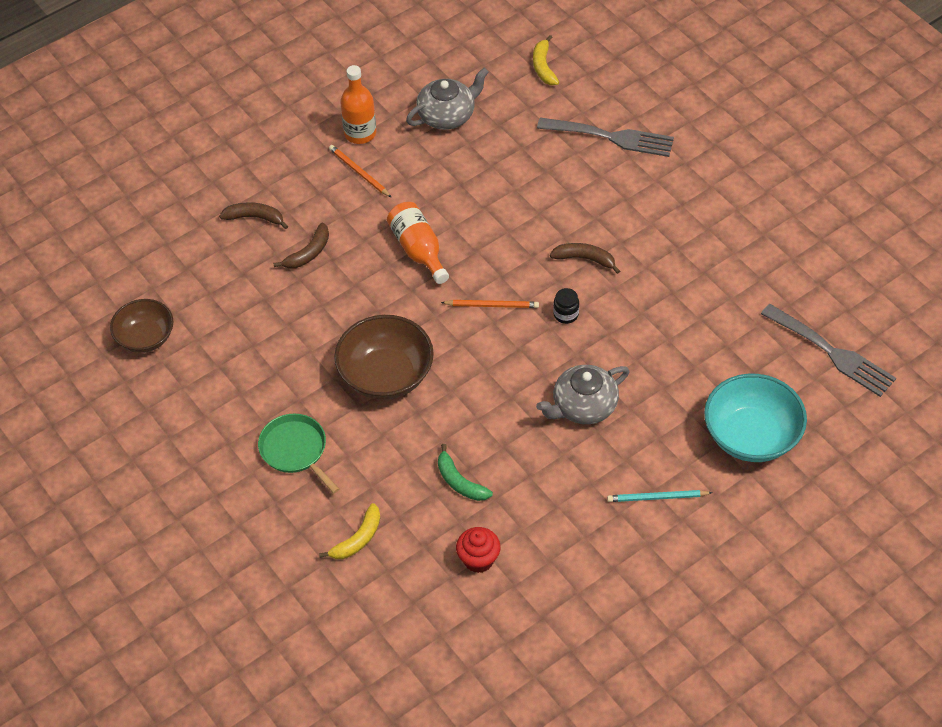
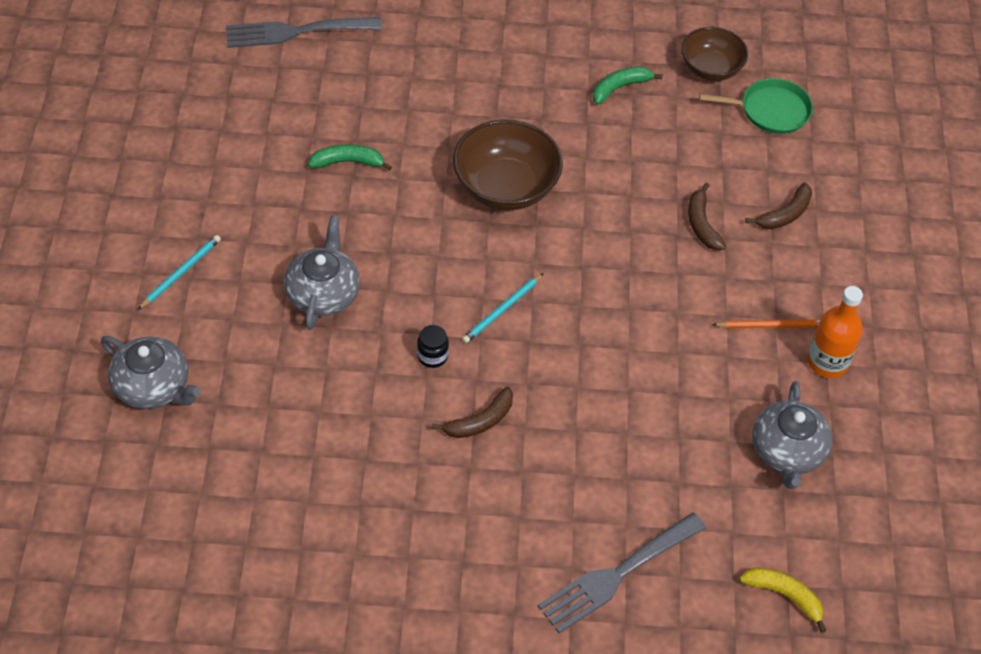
camera: 125 degrees right, 0 degrees up
(219, 376) = (620, 87): none -> green banana
(295, 450) = (493, 87): green pan -> green pan (770, 110)
(358, 539) = (369, 72): yellow banana -> none
(418, 250) = (624, 303): orange bottle -> none
(478, 559) = (267, 125): red cupcake -> none
(492, 305) = (502, 310): orange pencil -> turquoise pencil
(751, 436) = (153, 387): turquoise bowl -> grey teapot
(832, 353) = (155, 529): grey fork -> grey fork (296, 32)

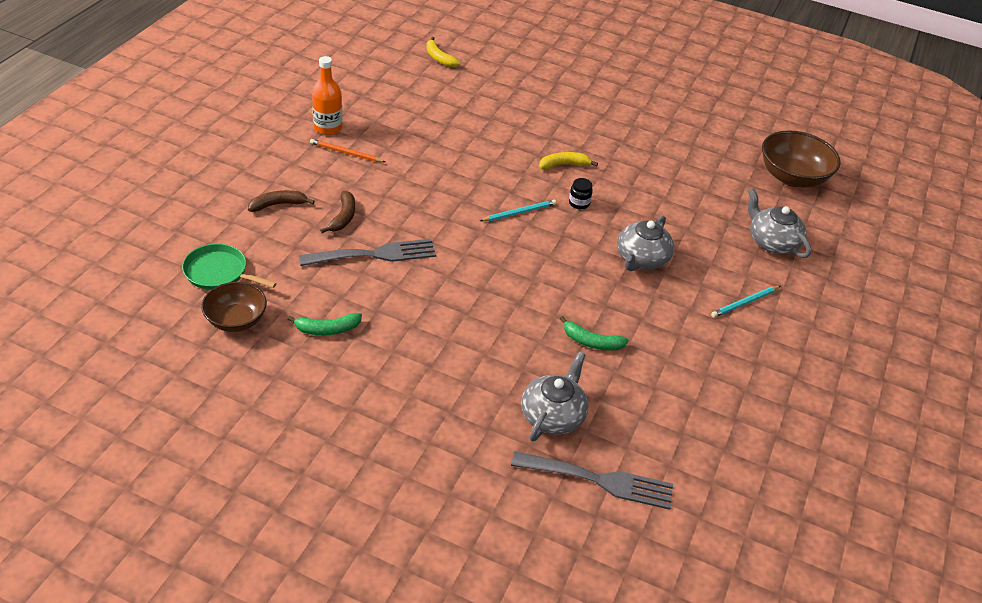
camera: 160 degrees left, 10 degrees down
(480, 421) = (564, 165): brown banana -> yellow banana
(505, 187) = (473, 284): brown bowl -> brown bowl (792, 177)
(617, 575) = (521, 88): grey fork -> grey fork (374, 254)
(787, 452) = (389, 101): grey teapot -> grey teapot (553, 415)

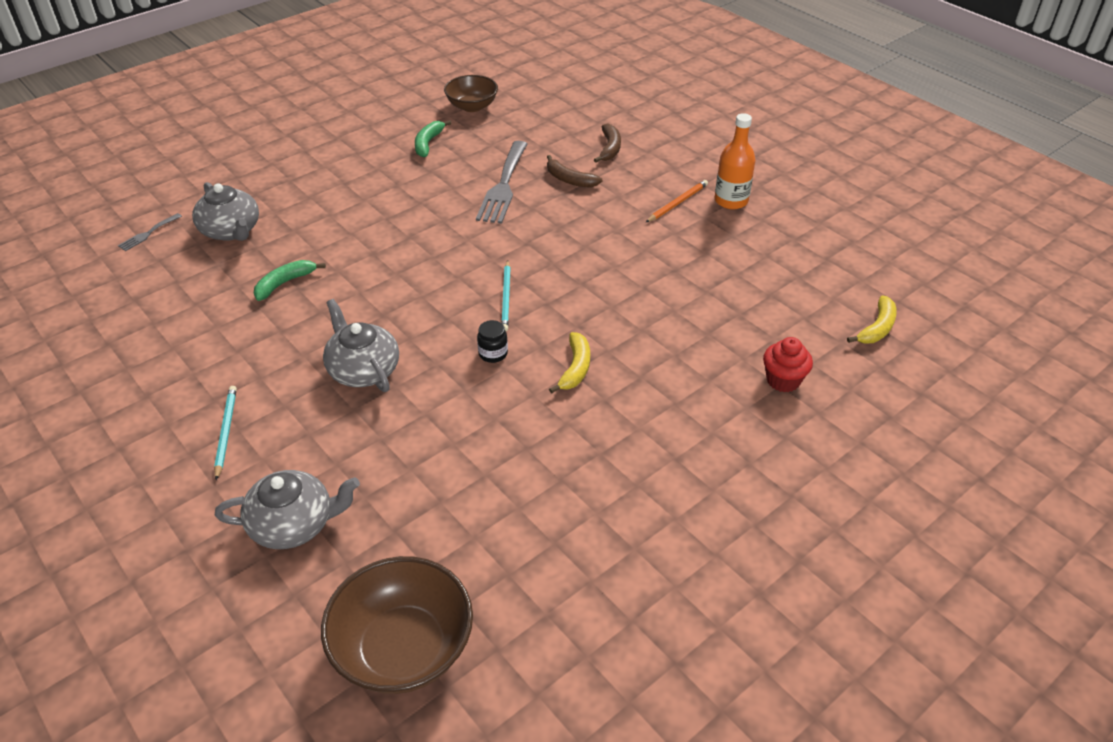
camera: 120 degrees right, 0 degrees up
(219, 272) = (534, 107): green pan -> none
(439, 58) = (877, 328): yellow banana -> yellow banana turned 135 degrees clockwise
(512, 86) = (783, 380): none -> red cupcake
(599, 480) = (148, 234): grey fork -> grey fork, size x0.47

